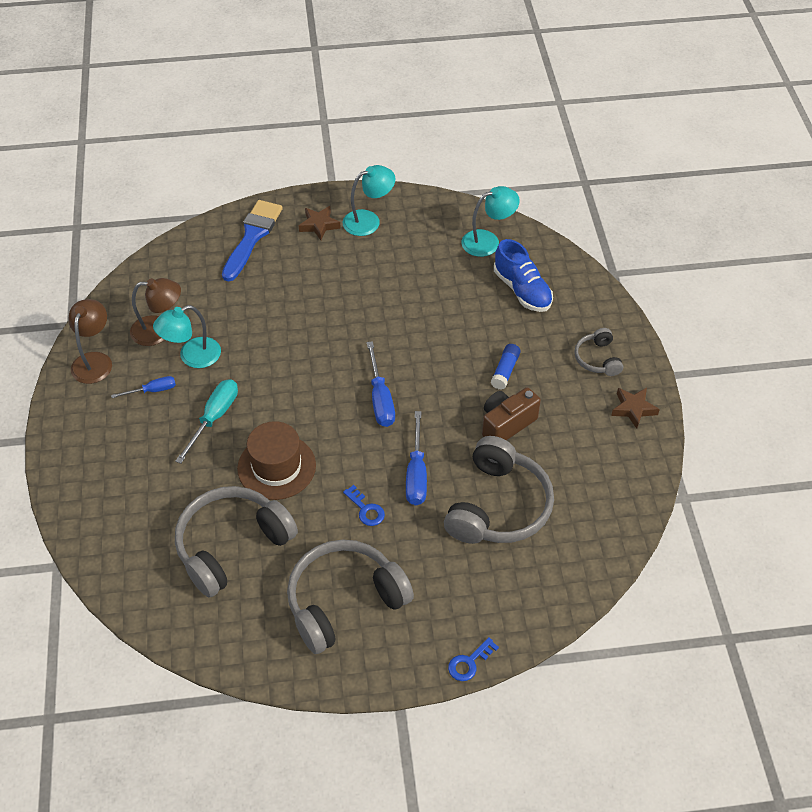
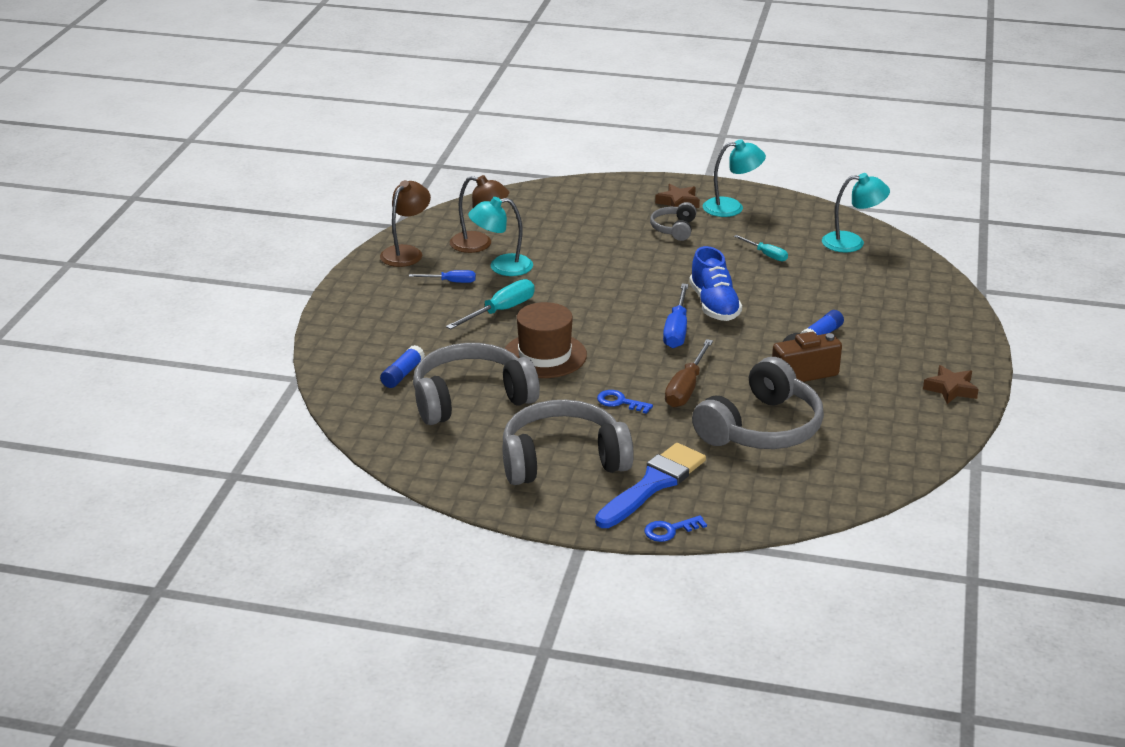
camera: 20 degrees right, 20 degrees down
(156, 531) = (402, 374): none -> blue glue stick
(252, 237) = (605, 199): blue brush -> blue brush (653, 484)
(366, 509) = (620, 402): blue key -> blue key turned 135 degrees clockwise
(416, 473) = (686, 388): blue screwdriver -> brown screwdriver
(421, 277) = (766, 255): none -> turquoise screwdriver
(522, 290) = (871, 283): blue shoe -> blue shoe (714, 305)
(597, 359) = (929, 346): grey headphones -> grey headphones (674, 229)

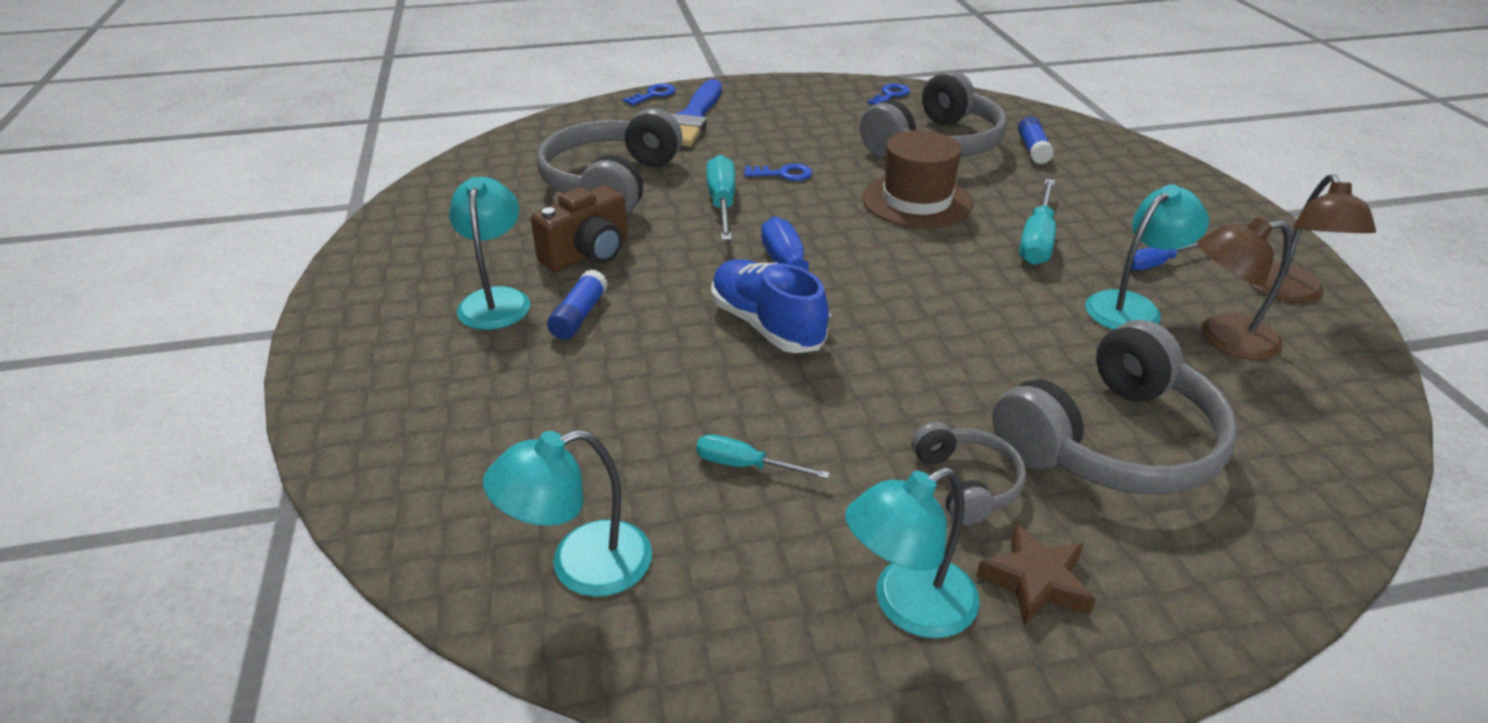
camera: 155 degrees right, 5 degrees up
(441, 465) = (890, 95): none -> blue key
(562, 459) = (790, 119): grey headphones -> grey headphones (1113, 442)
(686, 388) = (722, 204): brown screwdriver -> turquoise screwdriver
(871, 357) = (496, 300): none -> turquoise lamp
(951, 389) = (375, 280): brown star -> none

